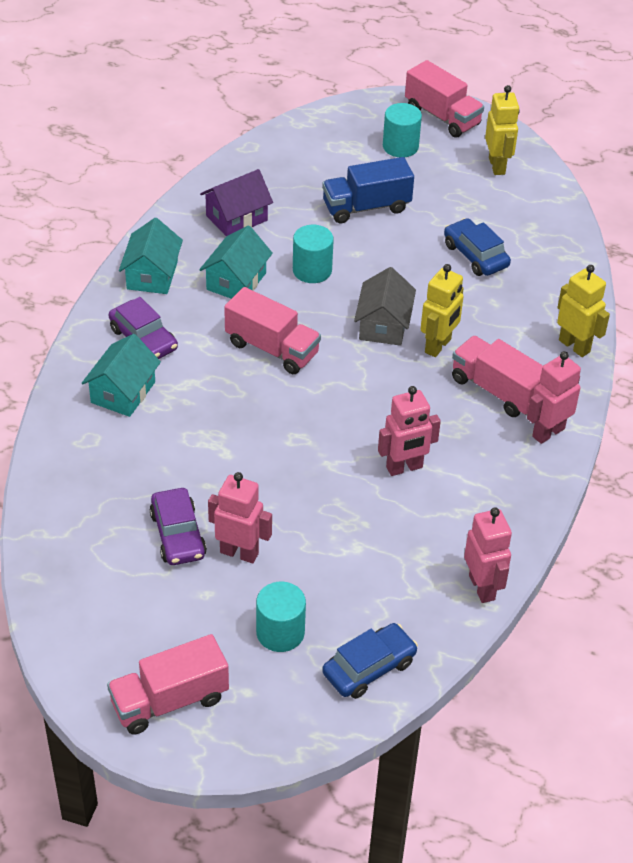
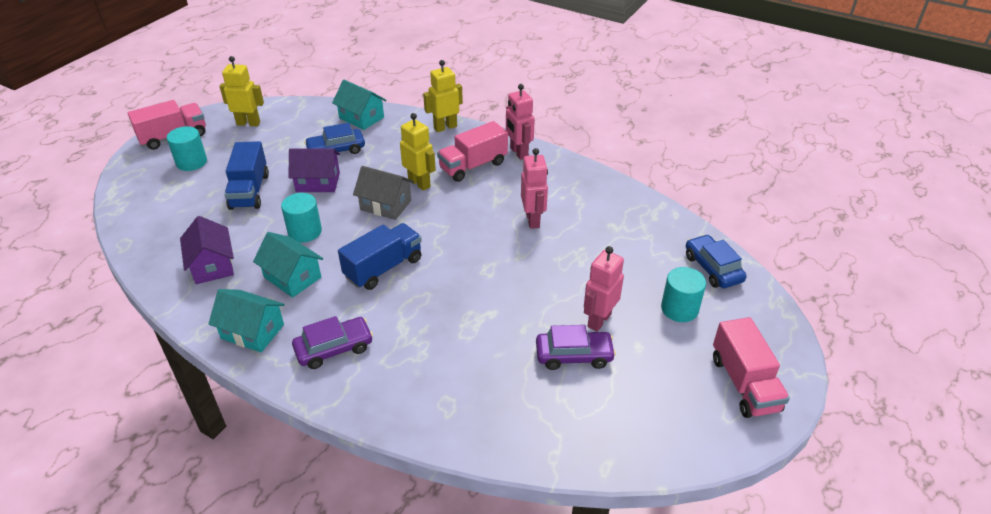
camera: 75 degrees left, 5 degrees down
(123, 392) = (396, 371): turquoise house -> turquoise house (361, 118)
(272, 348) = (383, 268): pink truck -> blue truck
(404, 257) = (318, 182): none -> purple house
(482, 587) = (647, 205): pink robot -> none

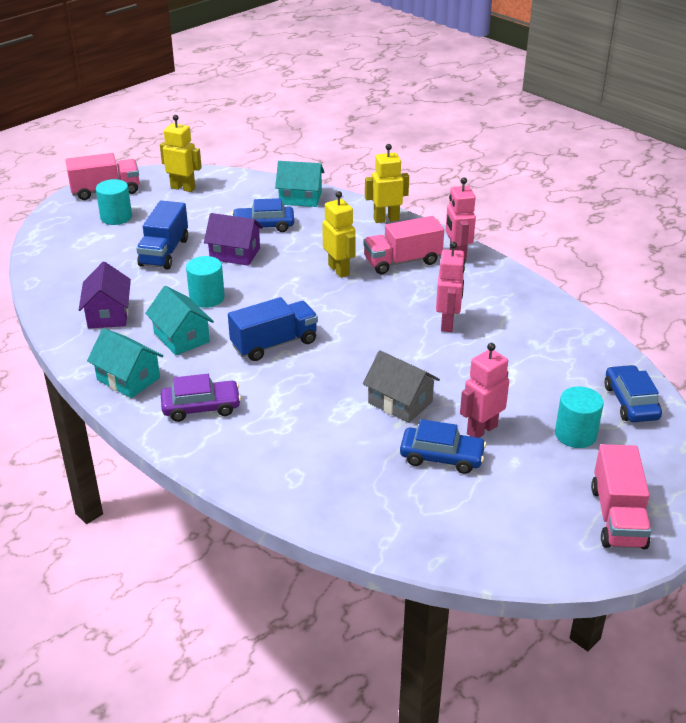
camera: 15 degrees right, 5 degrees down
(361, 118) = (300, 198): turquoise house -> turquoise house turned 45 degrees counterclockwise
(385, 205) = (296, 285): grey house -> grey house (400, 402)
(574, 355) = (441, 457): purple car -> blue car

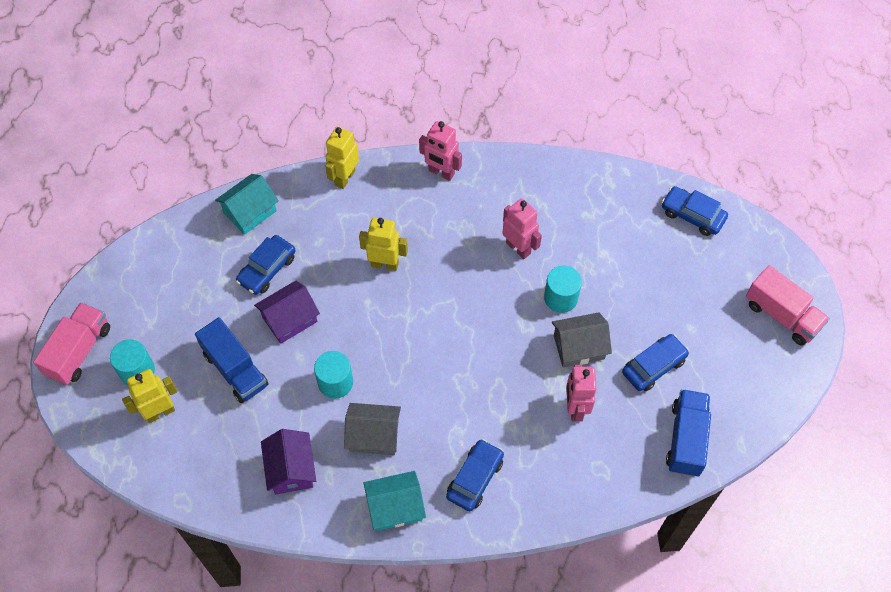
camera: 50 degrees left, 25 degrees up
(108, 314) = (291, 469): purple house -> purple house turned 45 degrees clockwise
(181, 337) = (374, 435): turquoise house -> grey house
(183, 188) = (139, 287): yellow robot -> yellow robot (160, 412)
(201, 407) = (475, 478): purple car -> blue car
(274, 344) = (440, 377): blue truck -> blue truck (686, 439)
(402, 261) = (414, 213): pink truck -> none
(481, 429) = (647, 321): pink robot -> pink robot (575, 408)
(575, 434) = (695, 273): turquoise cylinder -> turquoise cylinder (561, 298)

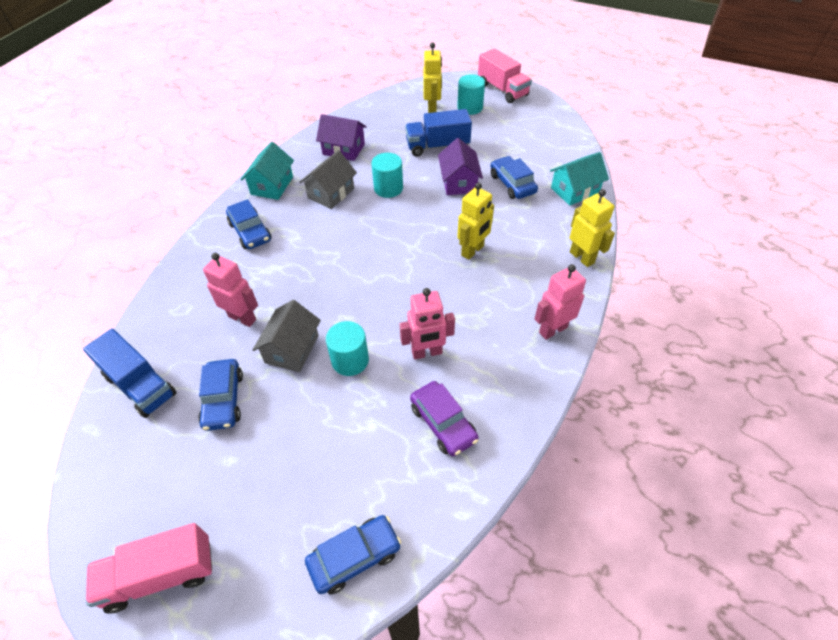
camera: 120 degrees right, 10 degrees down
(250, 212) = (575, 190): turquoise house -> turquoise house turned 75 degrees clockwise
(571, 209) = (443, 423): none -> purple car

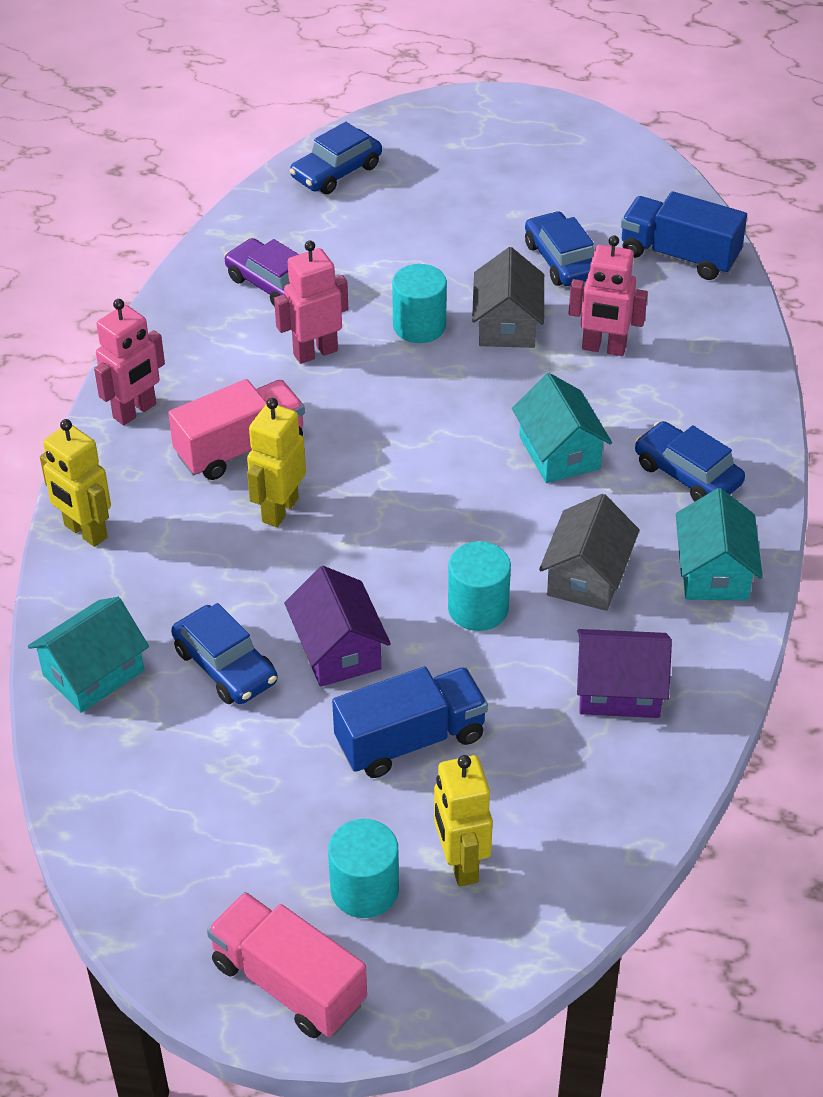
camera: 165 degrees right, 5 degrees down
(160, 574) = (523, 132): pink truck -> pink truck (240, 448)
(309, 255) = (559, 452): none -> turquoise house

